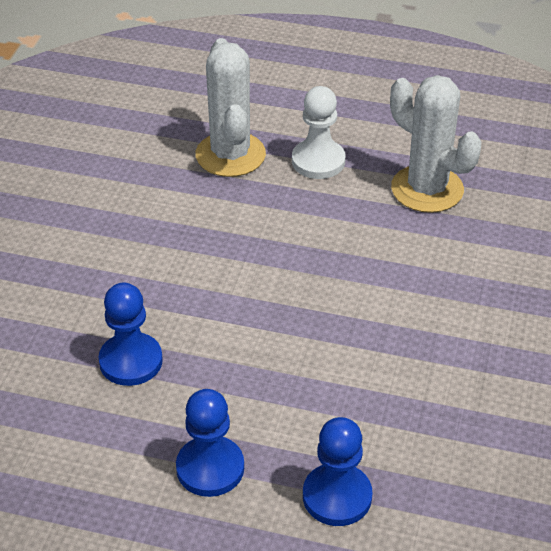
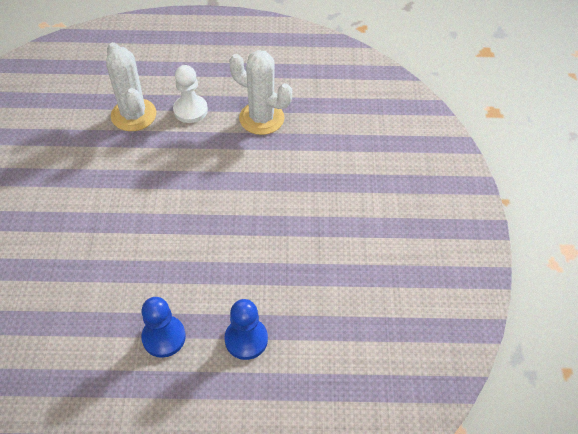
camera: 15 degrees left, 10 degrees up
(131, 361) = (98, 273): blue pawn -> none

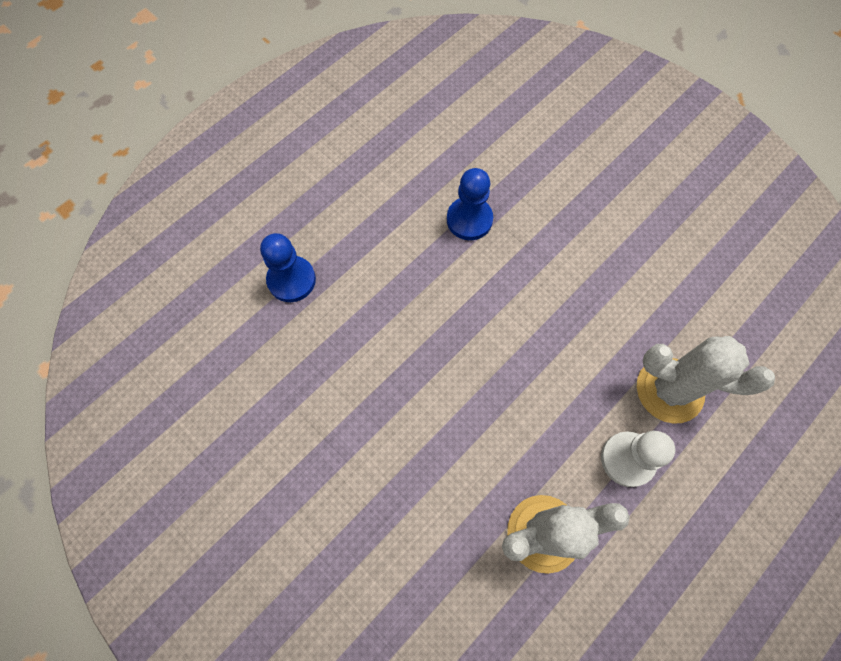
camera: 135 degrees right, 15 degrees up
(164, 337) = (359, 223): blue pawn -> blue pawn (469, 220)

